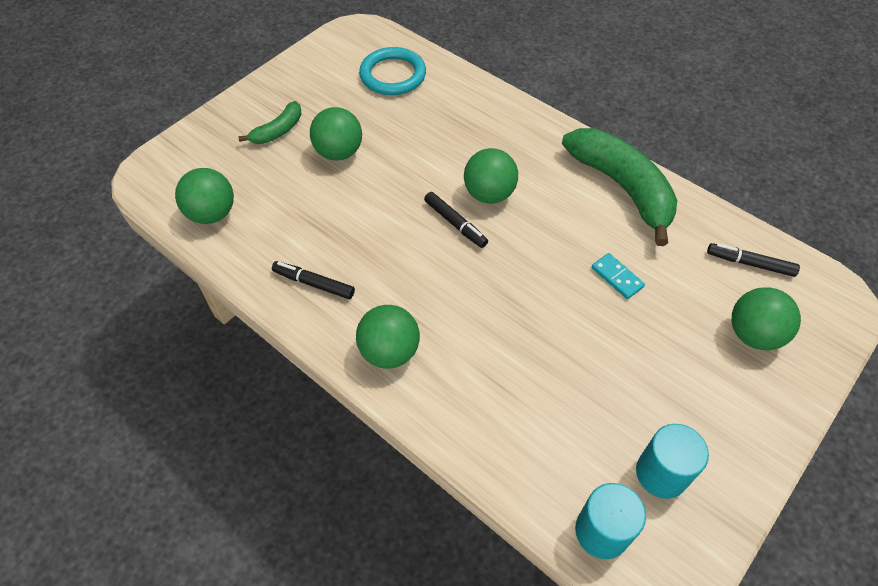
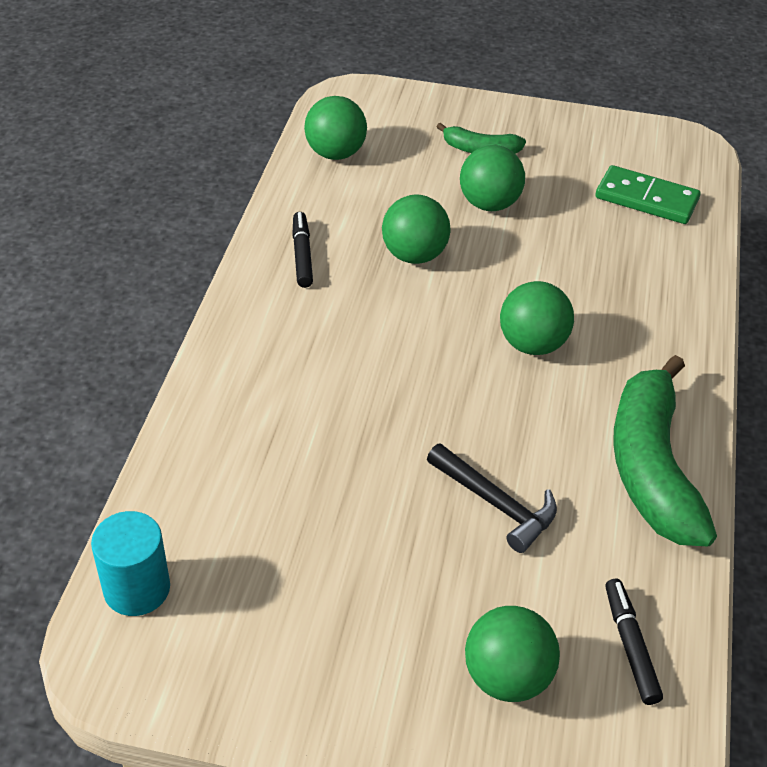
camera: 60 degrees right, 10 degrees down
(389, 351) = (256, 341): green ball -> green ball (414, 255)
(393, 75) = (646, 199): turquoise ring -> green domino
(455, 224) = (464, 331): black marker -> none
(617, 277) = (495, 503): turquoise domino -> black hammer
(622, 188) = (651, 467): green banana -> green banana turned 150 degrees clockwise
(661, 473) = (238, 626): turquoise cylinder -> none

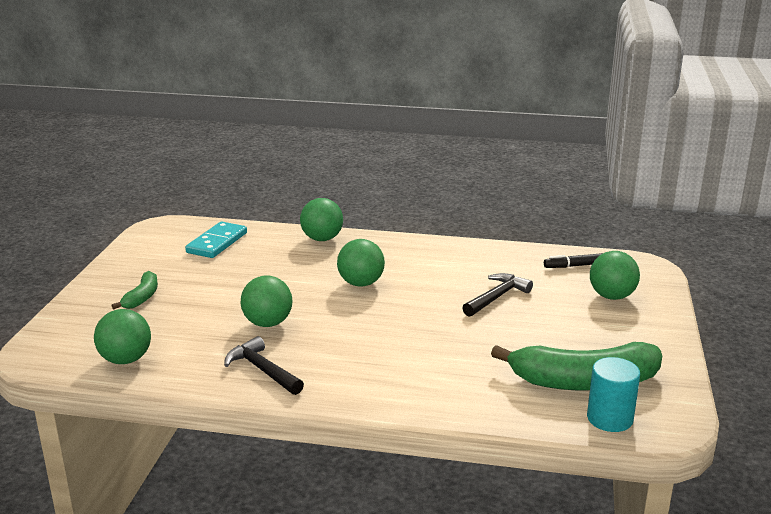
camera: 90 degrees left, 20 degrees down
(302, 255) = (262, 370): black marker -> black hammer
(489, 204) = (211, 295): green ball -> green ball (322, 239)
(646, 199) = (217, 243): green domino -> turquoise domino
(651, 467) = (457, 254): green banana -> green banana (583, 382)

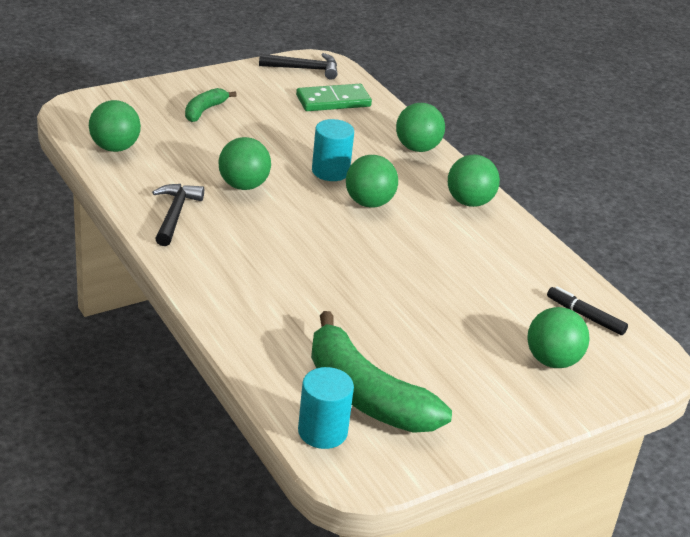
camera: 45 degrees right, 10 degrees up
(142, 297) = (204, 110): green banana -> green banana turned 150 degrees clockwise
(217, 243) = (333, 101): turquoise domino -> green domino
(302, 281) = (330, 171): none -> turquoise cylinder
(409, 249) = (469, 202): none -> green ball
(496, 297) = (449, 288): black hammer -> black hammer (304, 69)

